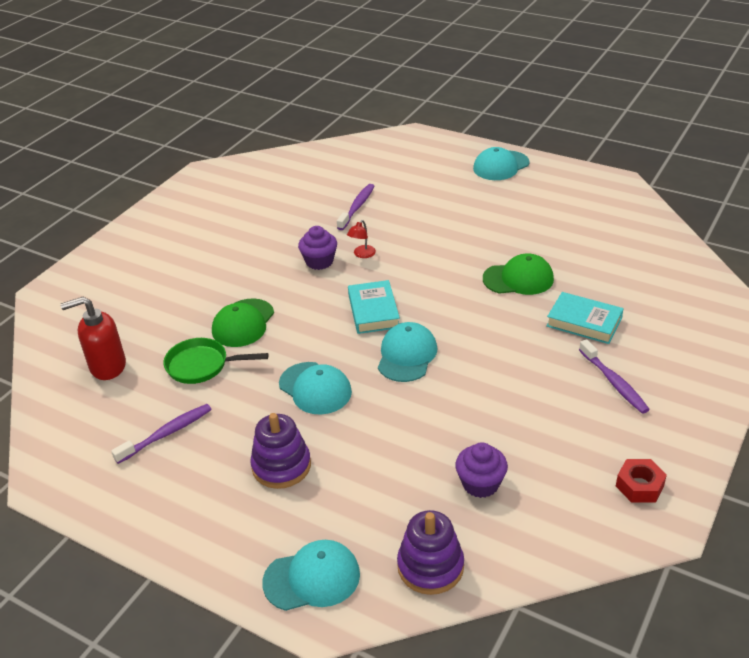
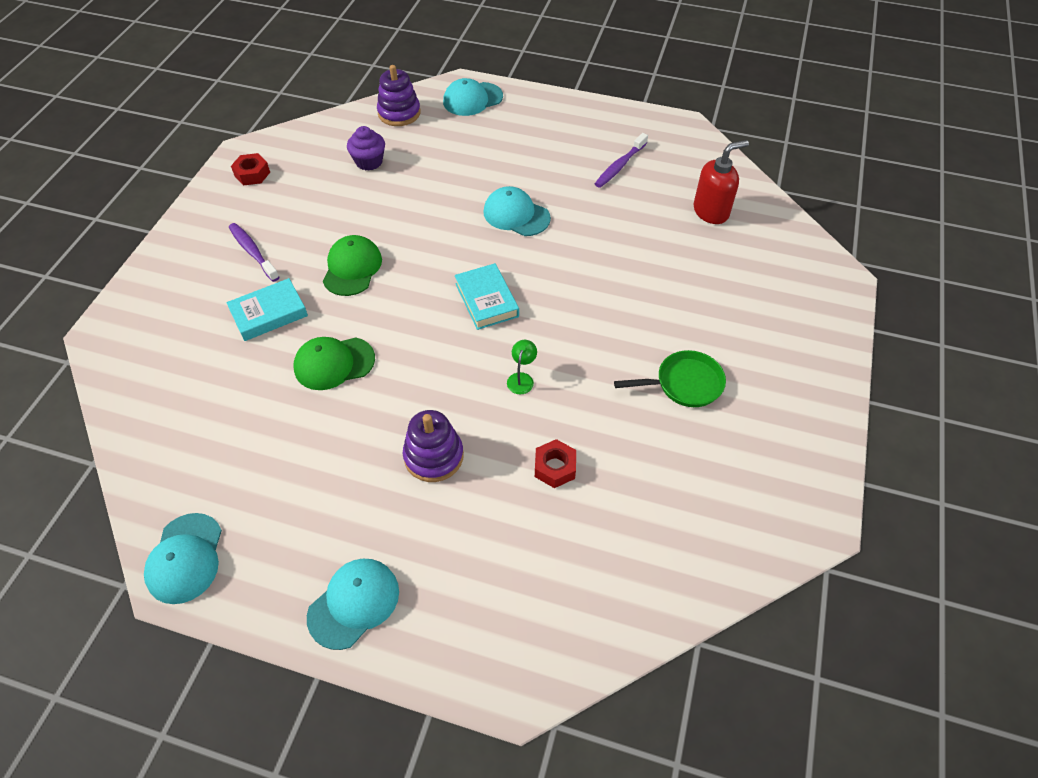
camera: 165 degrees right, 15 degrees up
(201, 365) = (627, 223): green pan -> green pan (684, 384)
(243, 323) = (613, 270): green cap -> green cap (352, 268)
(281, 466) = (519, 155): purple stacking toy -> purple stacking toy (433, 456)
(319, 261) = (568, 361): purple cupcake -> none
(357, 207) = (555, 467): purple toothbrush -> red nut
(362, 254) = (521, 378): red lamp -> green lamp
(407, 355) = (442, 255): turquoise cap -> turquoise cap (185, 558)
(584, 322) = (269, 313): turquoise book -> turquoise book turned 45 degrees counterclockwise

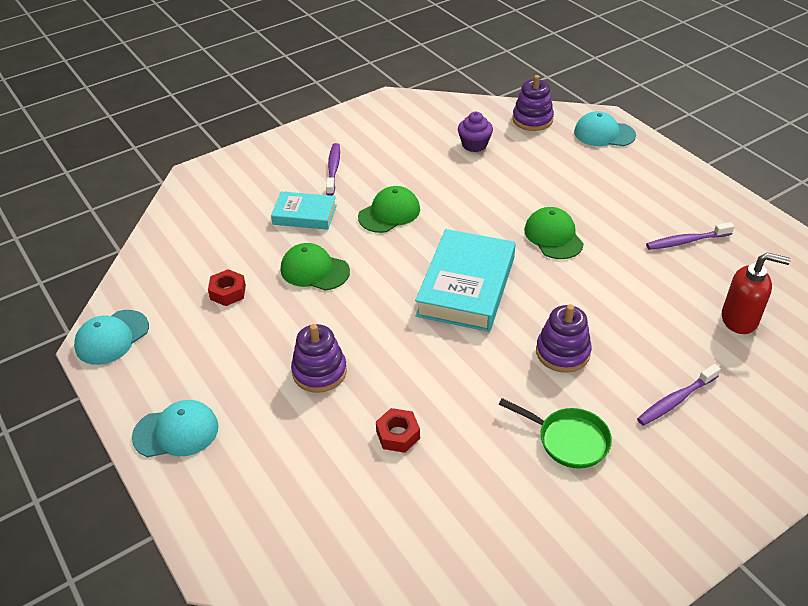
camera: 40 degrees right, 10 degrees down
(252, 174) = (383, 117): red nut -> red nut (228, 292)
(486, 300) = (466, 286): turquoise book -> turquoise book, size x1.75
(516, 215) = (553, 236): turquoise cap -> green cap
(521, 378) = (437, 357): green lamp -> none
(615, 313) = (562, 352): none -> purple stacking toy
(726, 303) = (675, 400): none -> purple toothbrush

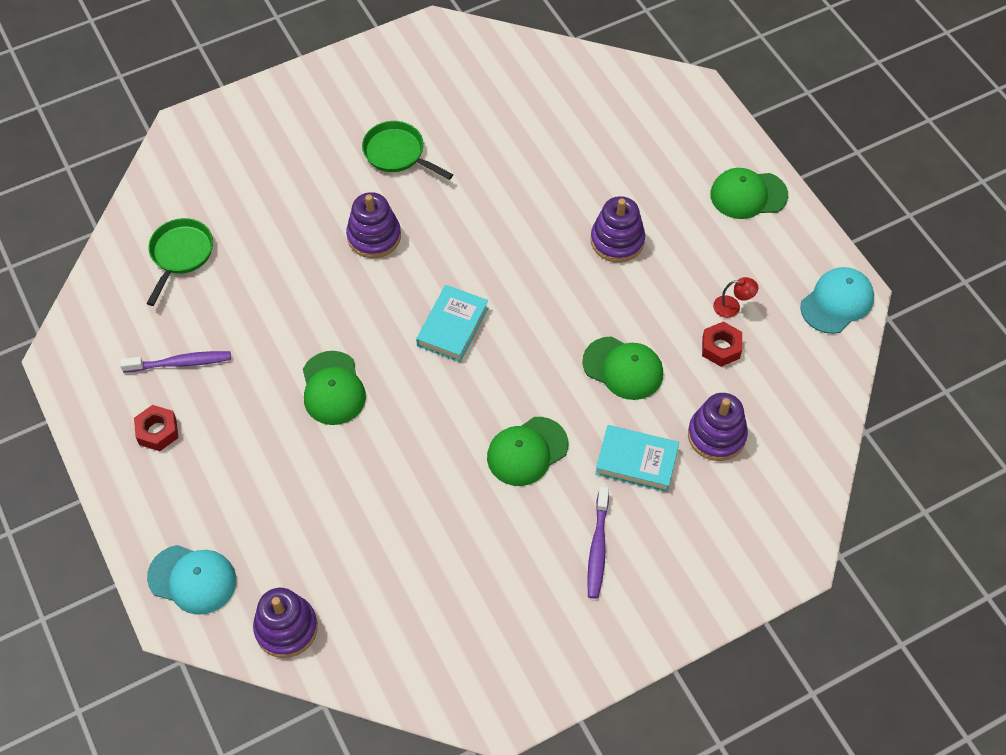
camera: 175 degrees left, 15 degrees up
(176, 432) = (748, 195): turquoise cap -> green cap
(212, 324) = (732, 307): none -> red lamp
(240, 235) = (716, 435): none -> purple stacking toy
(398, 435) = (546, 172): red nut -> red nut (157, 431)
(466, 286) = (452, 326): turquoise book -> turquoise book, size x0.57
(474, 145) = (388, 577): purple cupcake -> none
(675, 400) = (288, 179): purple toothbrush -> none
(740, 319) = (180, 254): red soap dispenser -> green pan

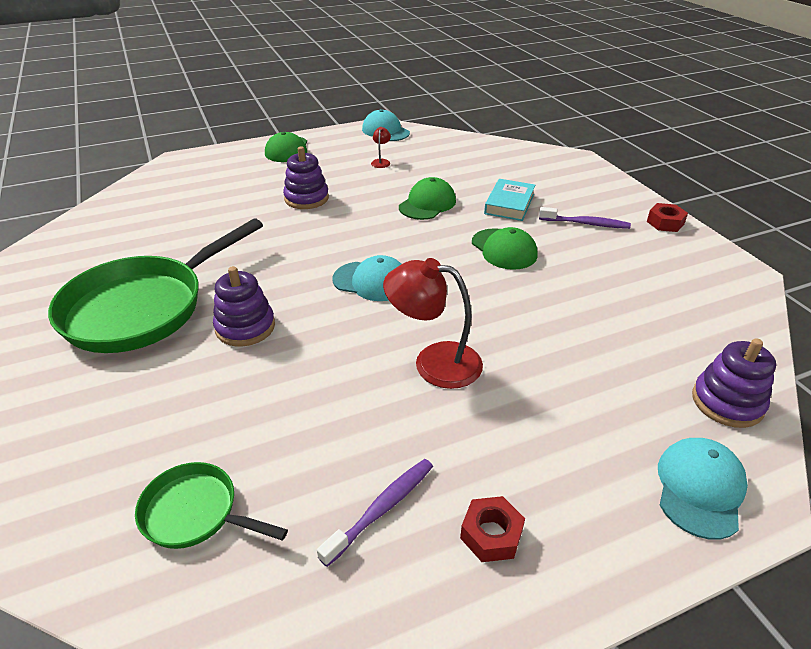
camera: 85 degrees left, 20 degrees down
(180, 363) = (382, 509): purple toothbrush -> purple toothbrush turned 45 degrees clockwise
(333, 388) = (434, 362): green cap -> red lamp
(397, 153) = (143, 308): green pan -> green pan, size x2.04
(452, 326) = (371, 281): turquoise book -> turquoise cap
(716, 435) = (486, 175): purple stacking toy -> none
(721, 348) = (414, 168): red nut -> red nut (665, 223)

